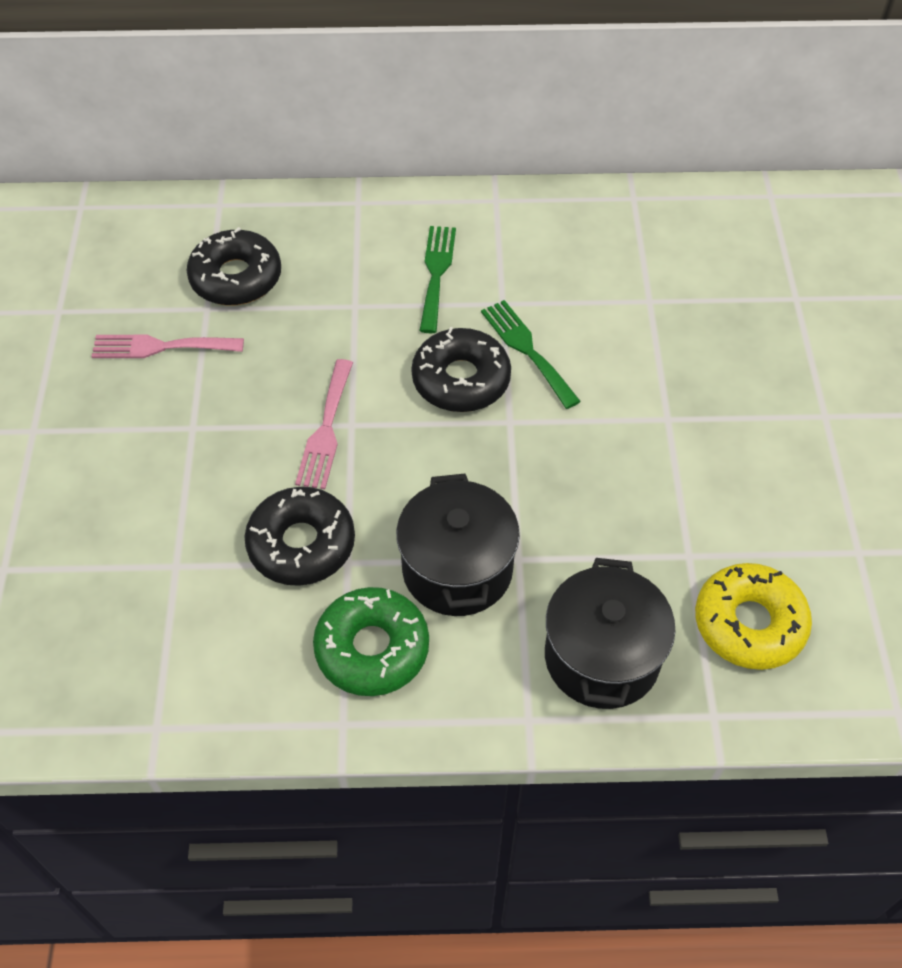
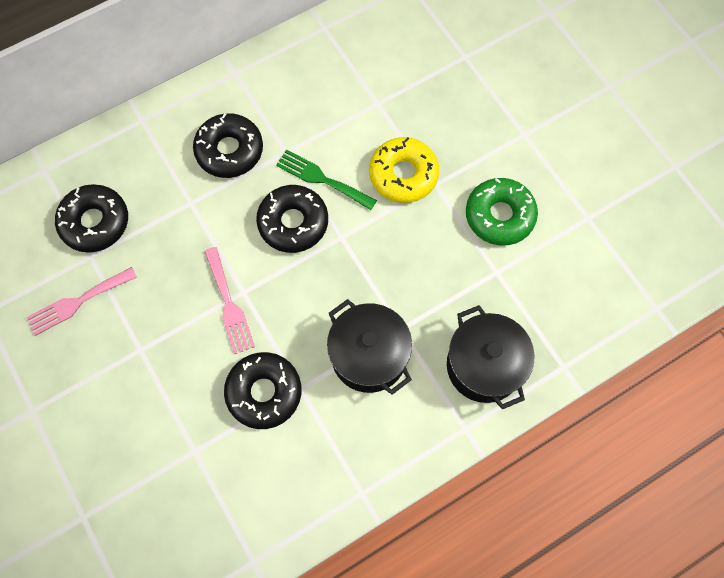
camera: 30 degrees left, 15 degrees up
(372, 648) = (350, 436): green donut -> green donut (499, 216)
(436, 273) = (229, 150): green fork -> black donut
(749, 623) = (552, 298): yellow donut -> yellow donut (403, 175)

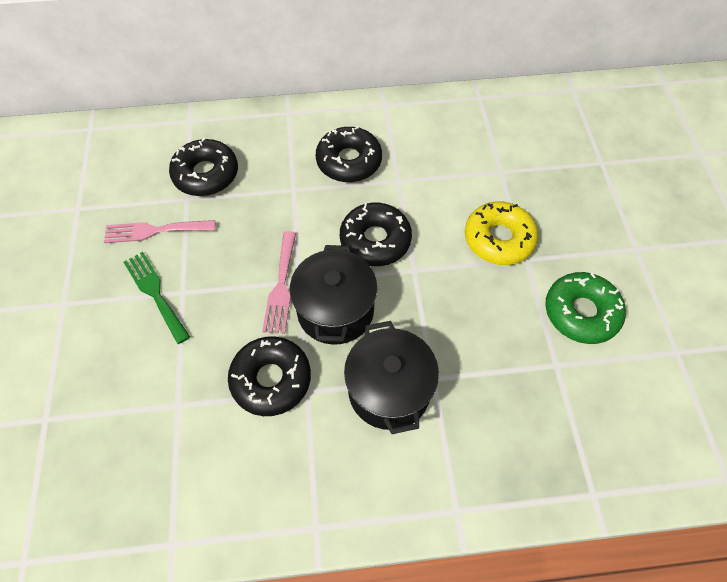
camera: 25 degrees right, 10 degrees down
(322, 179) = (419, 214): green fork -> green fork (155, 293)
(484, 366) = (504, 453): black pot -> black pot (335, 311)

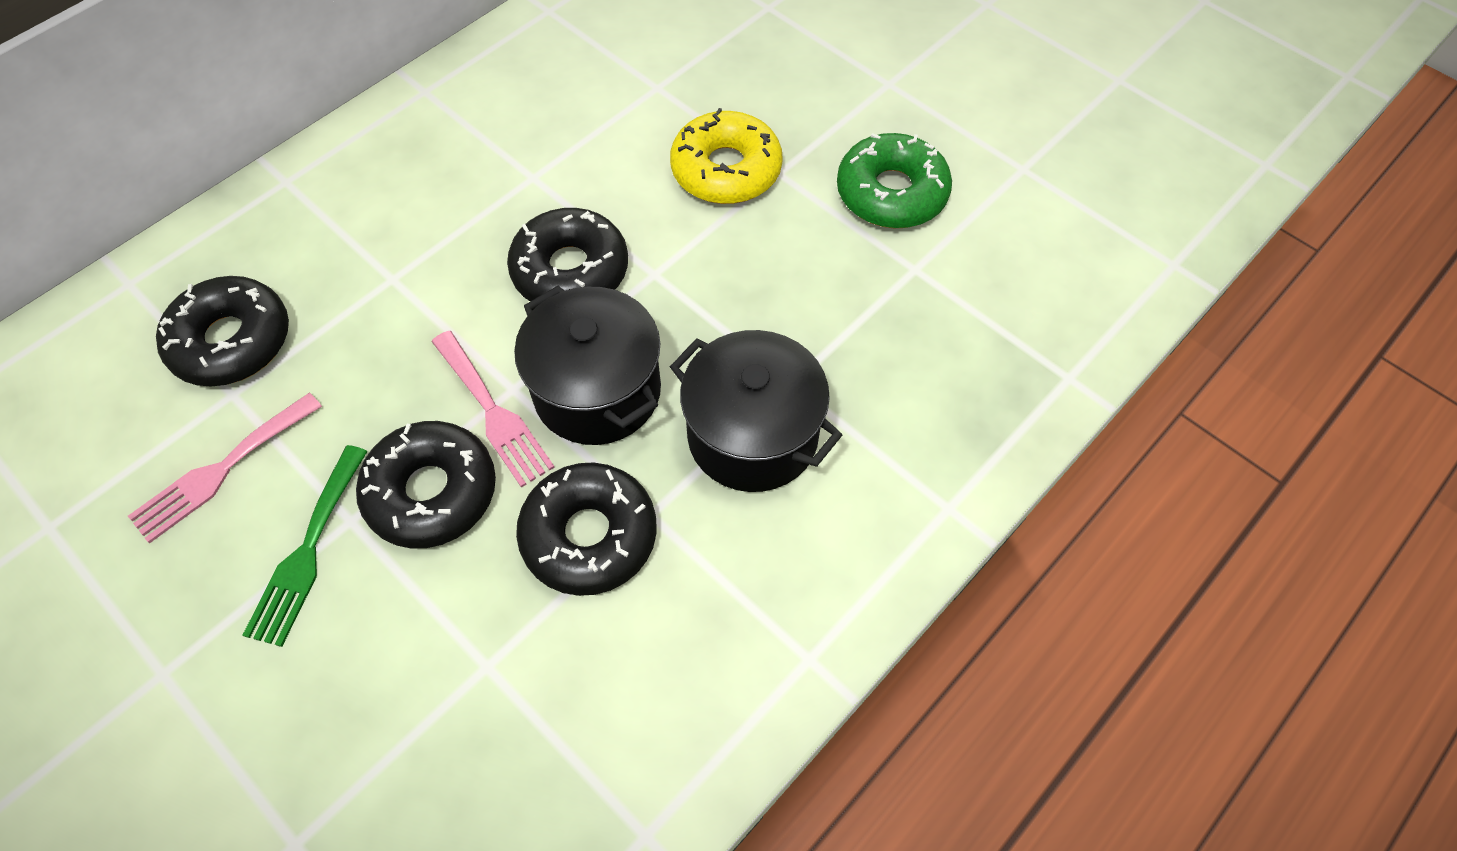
camera: 40 degrees left, 0 degrees up
(155, 293) = (307, 551): green fork -> green fork turned 90 degrees counterclockwise
(349, 161) = (440, 193): black donut -> black donut (432, 492)

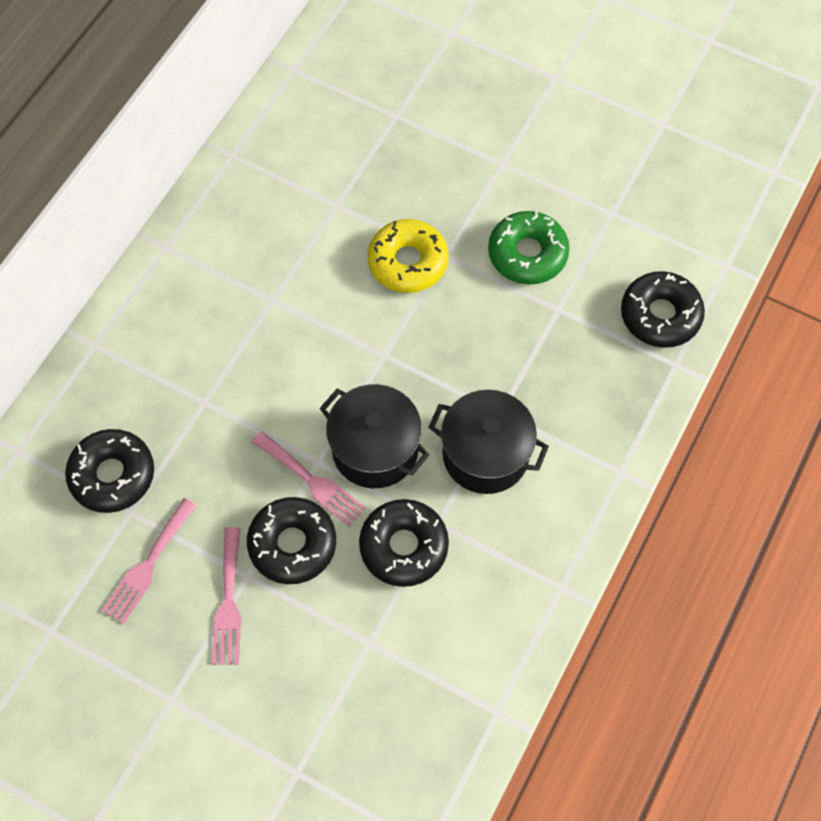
camera: 15 degrees left, 5 degrees up
(307, 551) = (228, 602): green fork -> pink fork
(570, 270) = (326, 366): black donut -> black donut (660, 315)

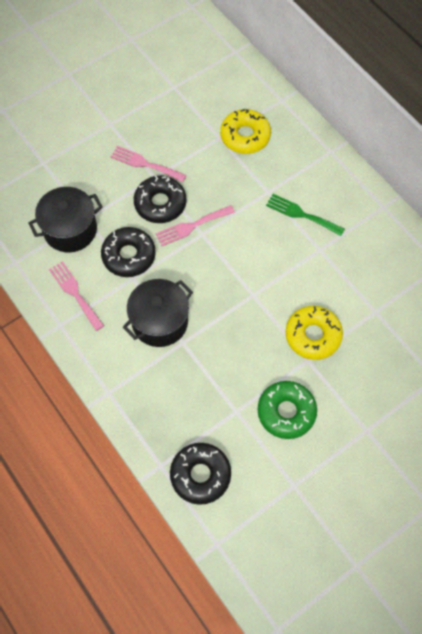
camera: 115 degrees right, 0 degrees up
(112, 475) = (245, 136): black donut -> yellow donut
(148, 565) = (185, 136): pink fork -> pink fork (75, 293)
(224, 343) = (301, 214): none -> green fork
(375, 449) = (194, 265): black pot -> black pot (70, 230)

